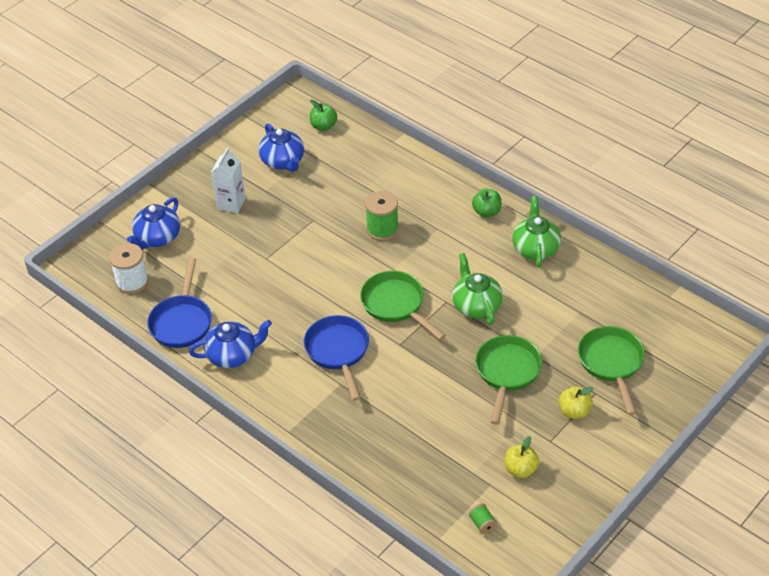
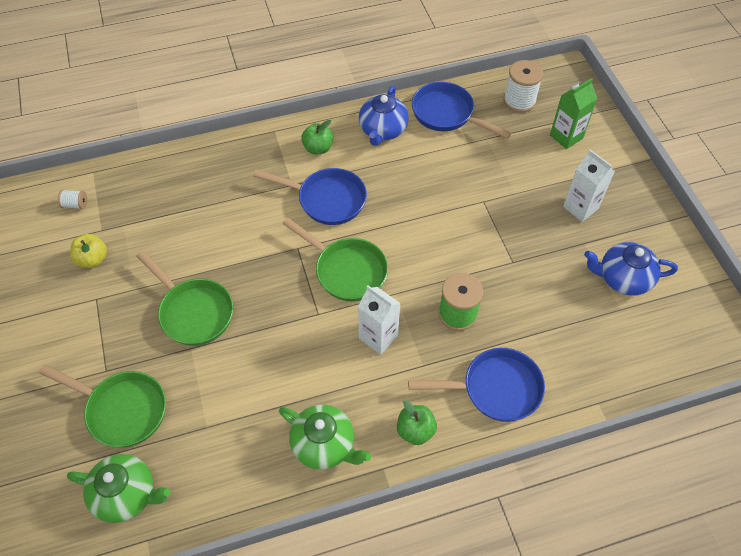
camera: 120 degrees right, 10 degrees up
(157, 238) = (566, 137): blue teapot -> green carton
(323, 126) = (666, 345): green apple -> green apple (318, 148)
(396, 305) = (346, 270): green pan -> green pan turned 45 degrees clockwise
(424, 189) = (495, 389): none -> blue pan
(436, 260) = (378, 337): none -> white carton
(476, 305) = (292, 336): green teapot -> green teapot (127, 494)
(482, 524) = (75, 204): green spool -> white spool
(574, 411) = (104, 338): yellow apple -> none

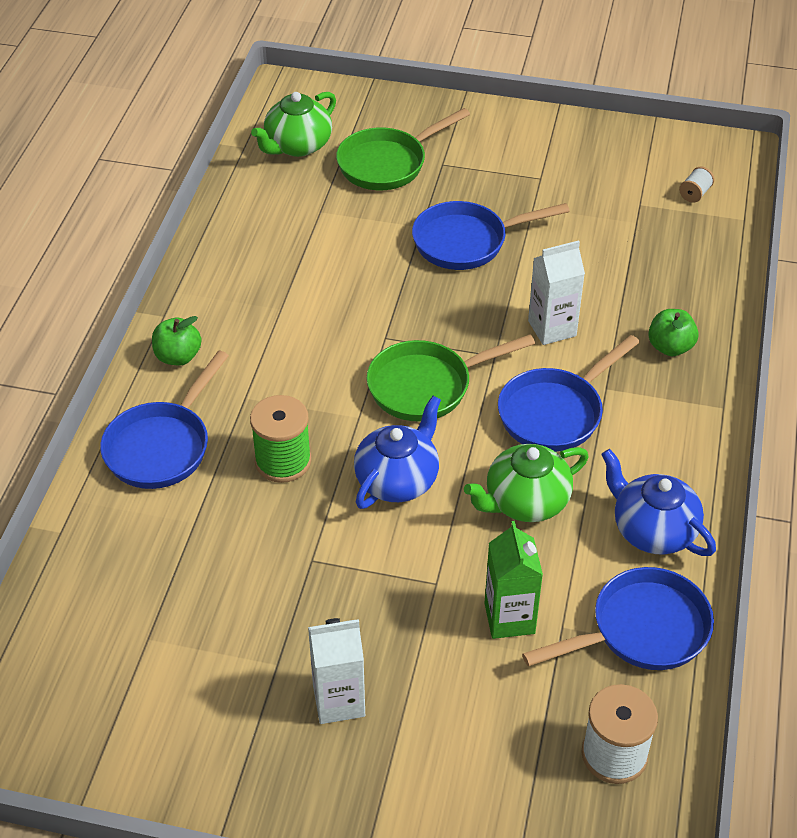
camera: 120 degrees right, 10 degrees down
(93, 259) = (599, 188): yellow apple -> none
(193, 312) = (467, 242): green pan -> blue pan
(318, 148) = (659, 441): green apple -> green apple (670, 347)
(324, 445) = (226, 284): green teapot -> green teapot (525, 502)
(378, 337) = (313, 375): white carton -> white carton (552, 328)
(566, 137) = (490, 775): green carton -> green carton (509, 618)
(623, 278) = (187, 673): blue teapot -> blue teapot (398, 480)

